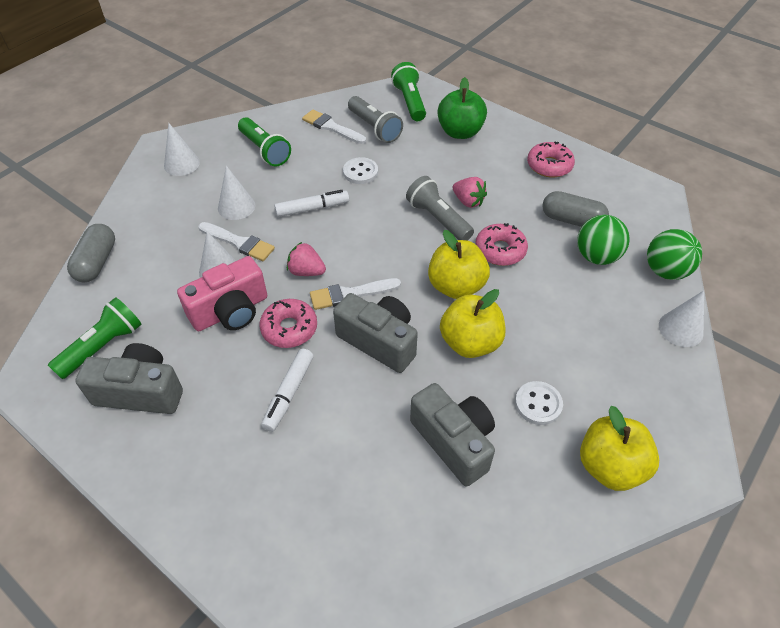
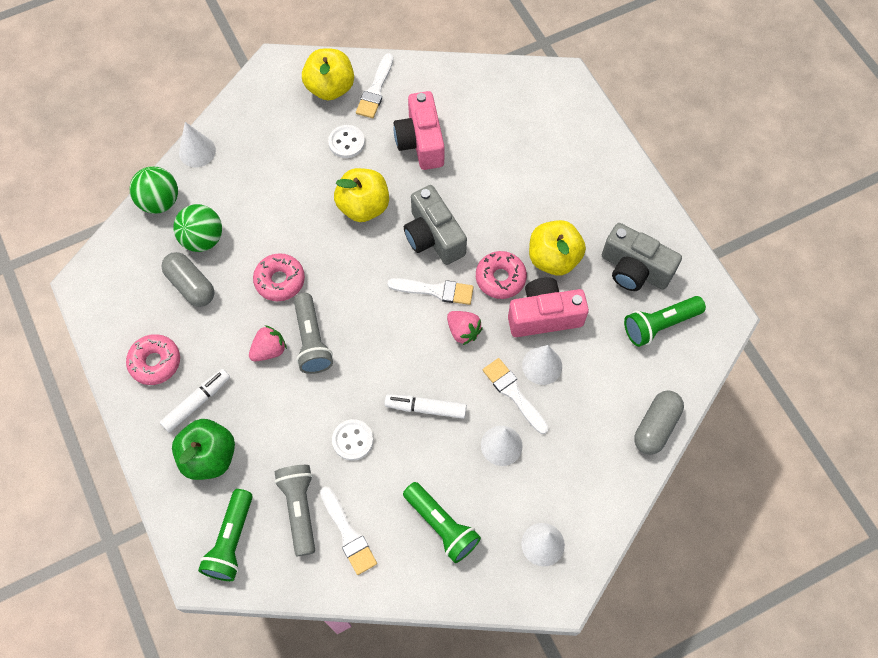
camera: 155 degrees left, 15 degrees up
(265, 150) = (441, 525): green flashlight -> green flashlight turned 150 degrees clockwise
(289, 393) = (521, 222): white marker -> white marker (197, 402)
(454, 441) = (421, 142): grey camera -> pink camera
(456, 286) = (342, 260): yellow apple -> yellow apple (553, 258)
(468, 201) = (269, 350): pink strawberry -> pink strawberry turned 75 degrees clockwise
(554, 489) = (375, 90): none -> white brush

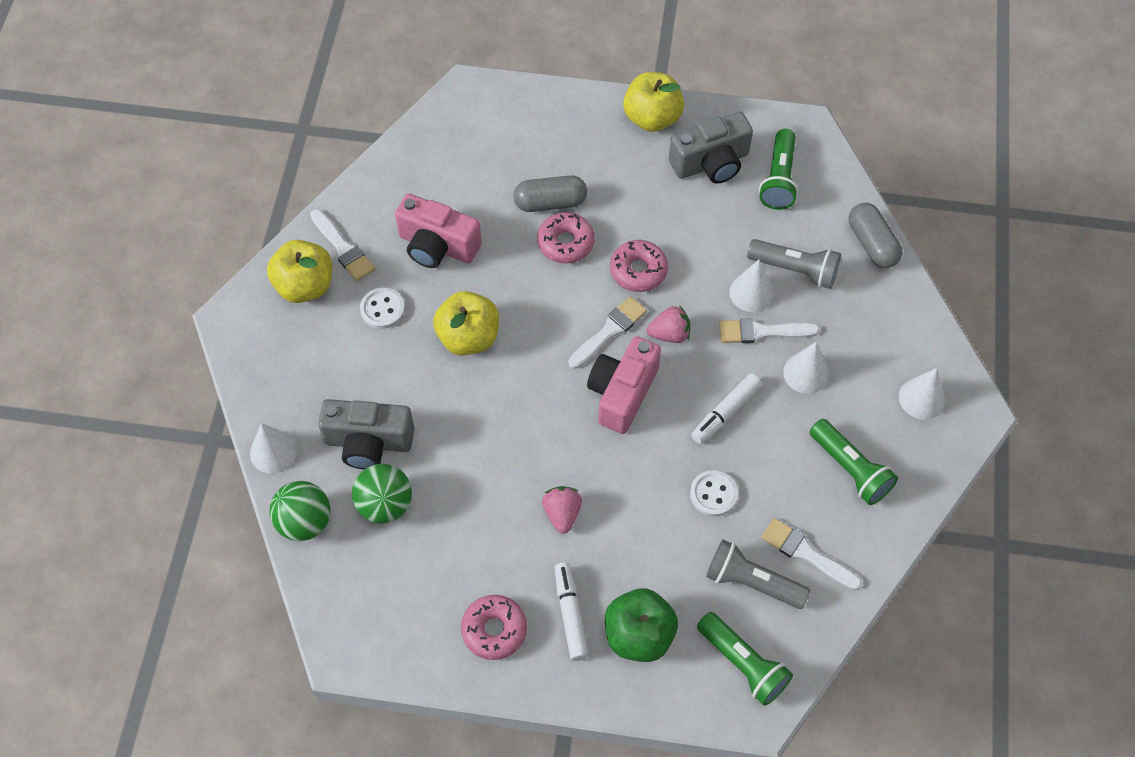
camera: 55 degrees left, 5 degrees down
(191, 285) = (431, 546): grey capsule -> grey capsule (550, 202)
(280, 280) = (492, 460): pink donut -> pink donut (565, 243)
(312, 340) = (581, 469): grey flashlight -> grey flashlight (795, 270)
(348, 534) = (806, 553): white brush -> white brush turned 150 degrees counterclockwise
(433, 236) = (550, 298): grey camera -> grey camera (368, 442)
(441, 525) = (850, 469): green flashlight -> green flashlight turned 60 degrees clockwise
(544, 316) = (703, 260): pink camera -> pink camera (622, 393)
(553, 258) = (651, 216): yellow apple -> yellow apple (652, 118)

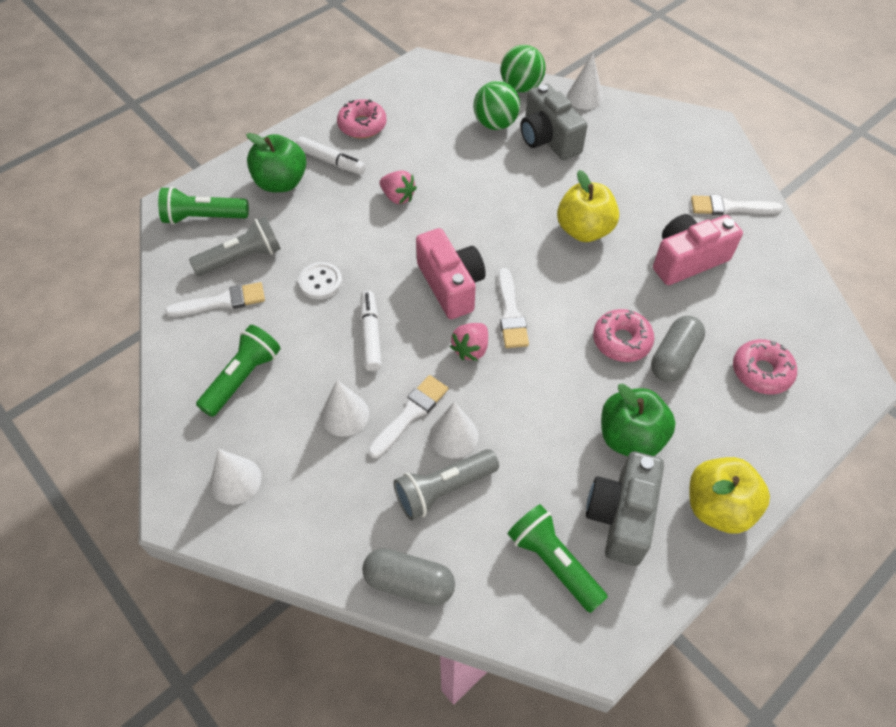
camera: 130 degrees right, 5 degrees down
(305, 286) = (710, 171): yellow apple -> none
(368, 442) = (548, 139): grey camera -> grey camera turned 75 degrees counterclockwise
(382, 309) = (652, 199): white button -> none
(638, 271) = (549, 371): pink donut -> pink donut (761, 372)
(647, 190) = (630, 438): none -> green apple
(850, 469) = (243, 378): green flashlight -> green flashlight turned 120 degrees clockwise

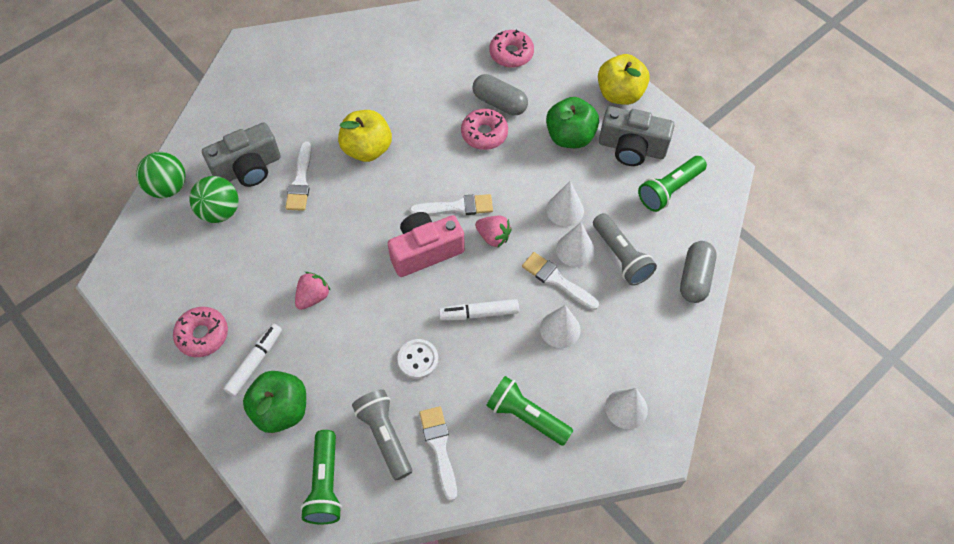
camera: 90 degrees left, 5 degrees up
(584, 97) = (193, 135): white cone -> white cone (565, 210)
(687, 260) = (404, 82): pink camera -> none
(730, 207) = (349, 47): white brush -> white brush (300, 181)

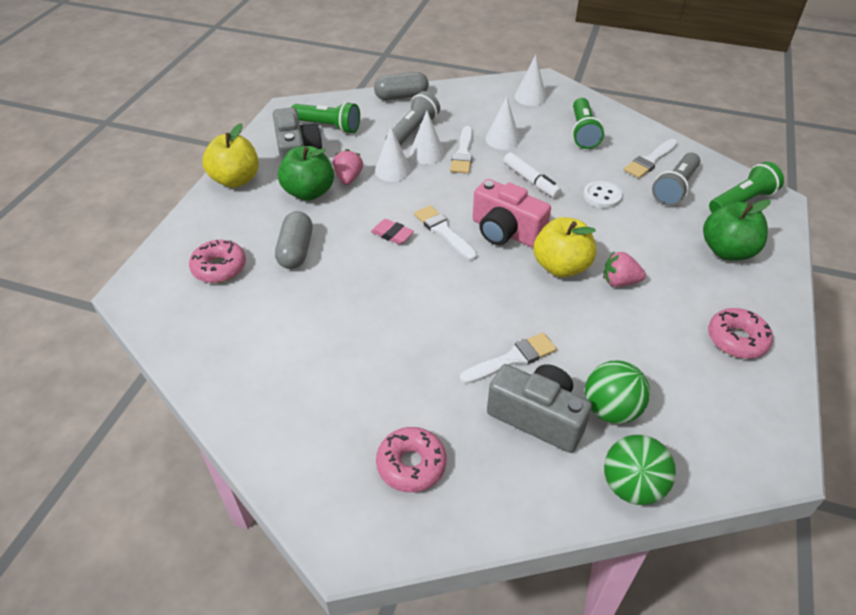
camera: 120 degrees left, 15 degrees down
(255, 362) = (714, 288): white marker -> none
(367, 149) = (428, 324): yellow apple -> yellow apple (561, 267)
(477, 170) = (392, 234): none -> pink eraser
(484, 134) = (344, 246): pink donut -> pink donut (411, 465)
(493, 237) = (454, 199): pink strawberry -> pink strawberry (348, 178)

